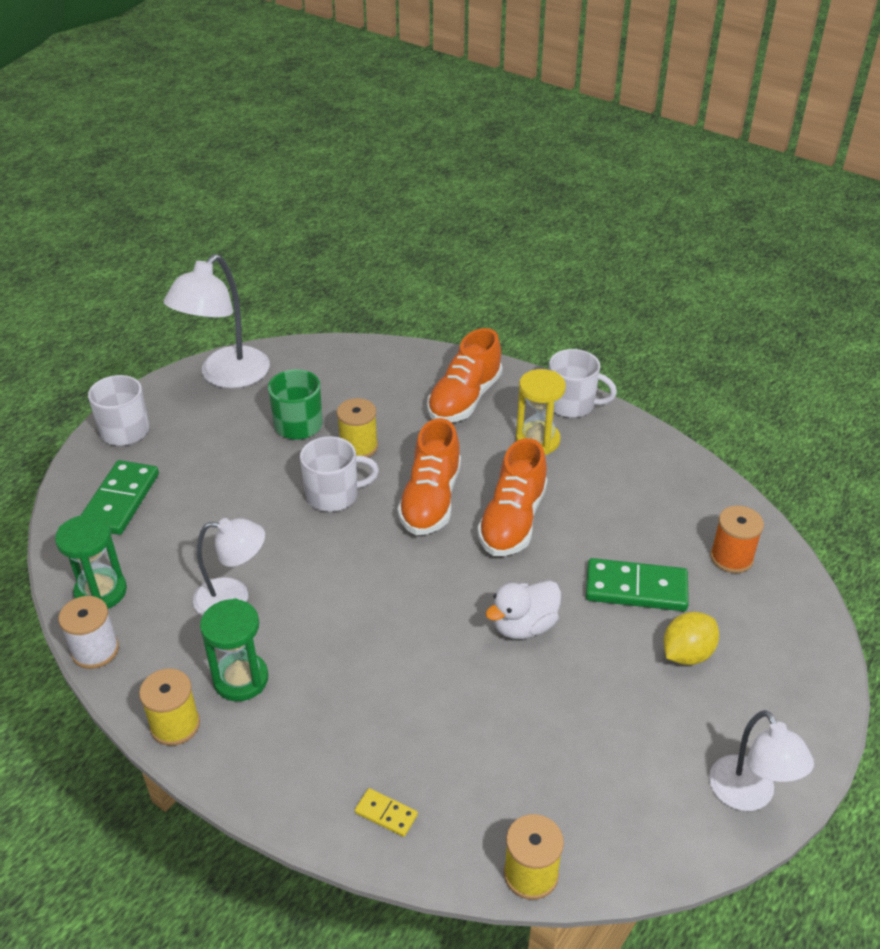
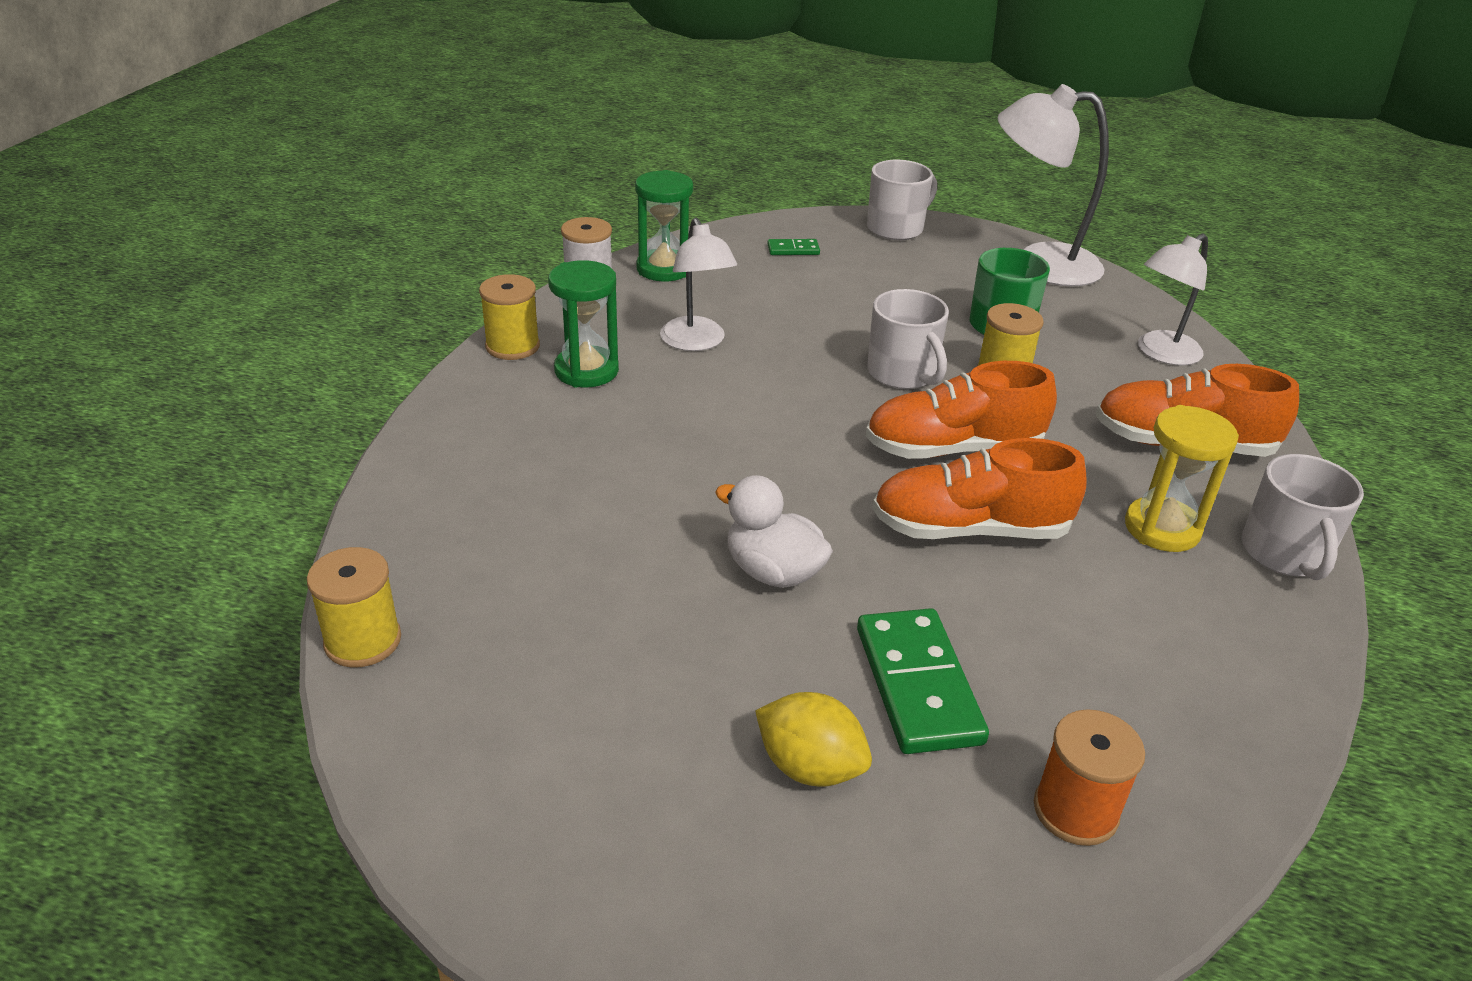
camera: 70 degrees right, 5 degrees down
(120, 500) = (793, 250): green domino -> green domino, size x0.48
(386, 814) = (431, 505): yellow domino -> none
(749, 795) = (542, 882): white lamp -> white lamp (1161, 353)

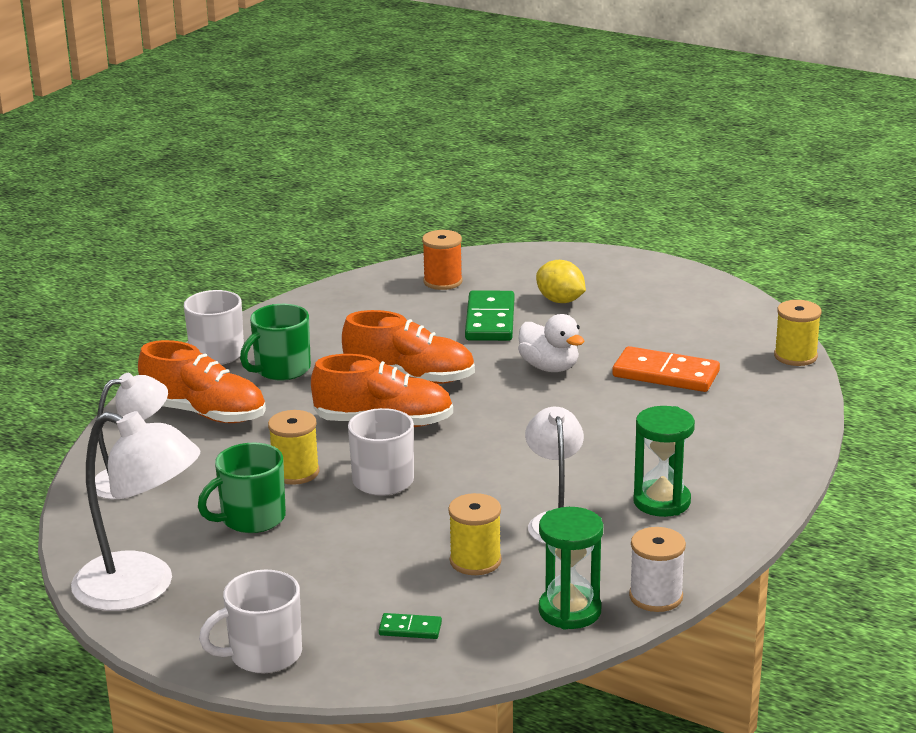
camera: 165 degrees left, 10 degrees down
(512, 346) = (730, 530): yellow spool -> yellow spool (475, 561)
(588, 574) = (665, 374): none -> orange domino
(1162, 528) = (281, 369): yellow hourglass -> green mug

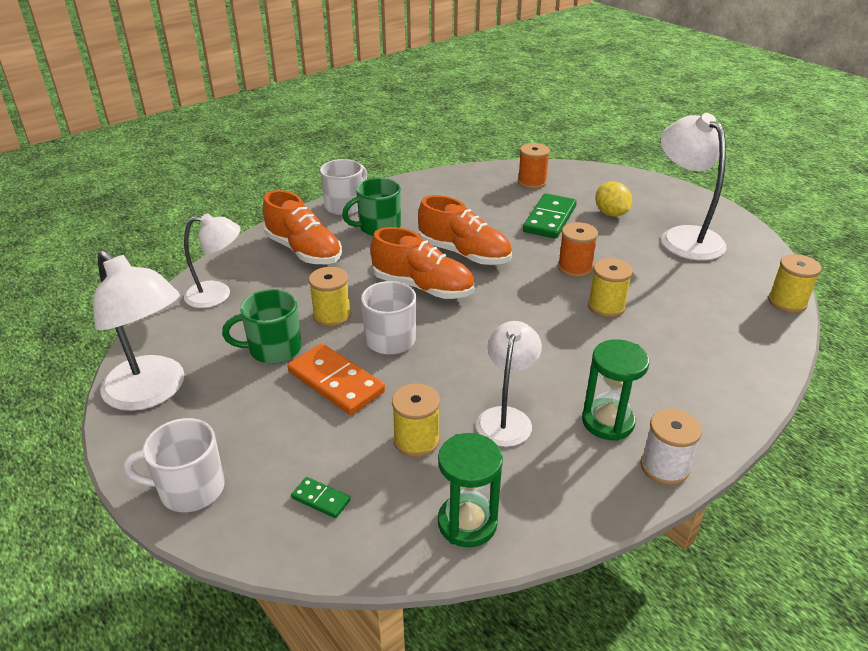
camera: 20 degrees right, 10 degrees up
(549, 367) = (574, 268): white duck -> orange spool
(606, 399) = (606, 306): none -> yellow spool
(656, 596) = (554, 531): white spool -> white spool (664, 467)
(657, 311) = (684, 237): none -> white lamp
(665, 374) = (666, 294): orange domino -> orange domino (336, 382)

